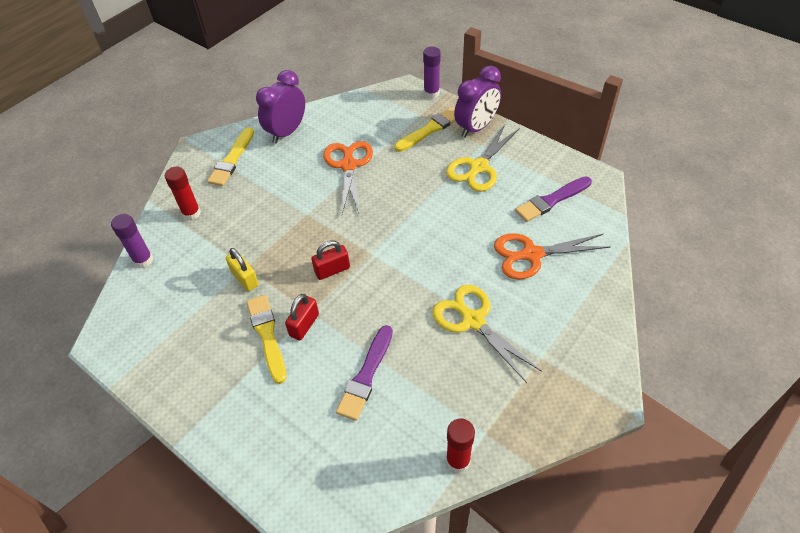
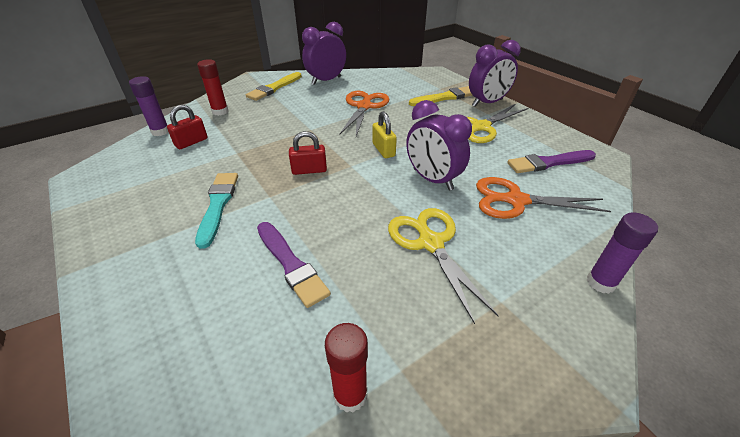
camera: 15 degrees right, 10 degrees down
(245, 278) = (229, 160): yellow padlock -> yellow padlock (383, 150)
(267, 335) = (218, 205): yellow brush -> turquoise brush
(304, 325) = (257, 205): red padlock -> red padlock (191, 142)
(366, 375) = (290, 264): purple brush -> purple brush turned 75 degrees counterclockwise
(431, 93) = (455, 78): purple glue stick -> purple glue stick (600, 282)
(453, 250) = (432, 179): none -> purple clock

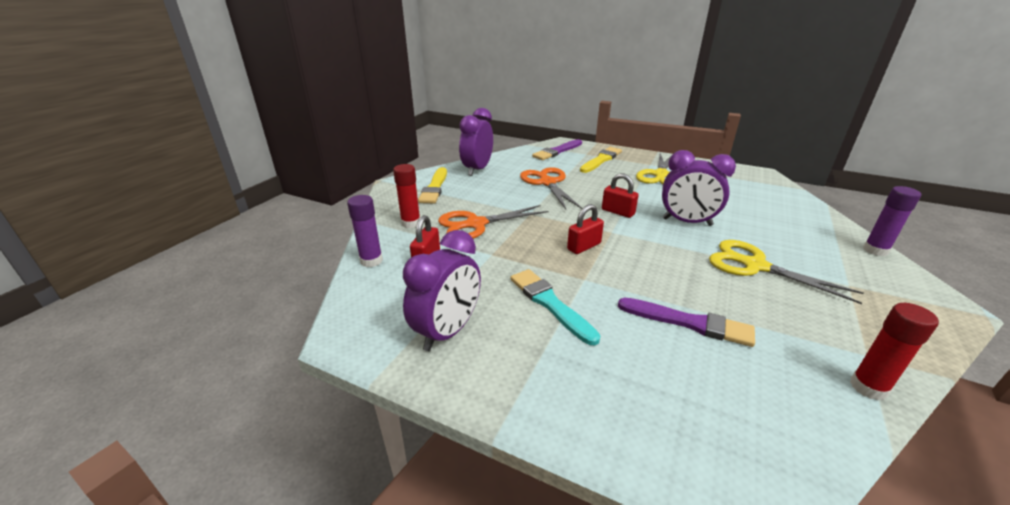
camera: 30 degrees left, 10 degrees down
(383, 150) = (618, 212): yellow padlock -> red padlock
(487, 103) = (638, 156): purple clock -> purple clock (447, 331)
(515, 200) = (759, 218): orange scissors -> orange scissors (475, 224)
(549, 163) = (739, 187): purple brush -> purple brush (557, 151)

